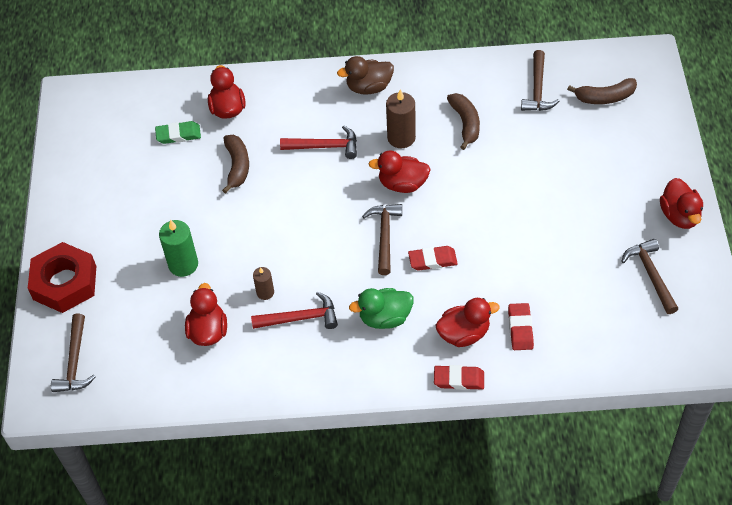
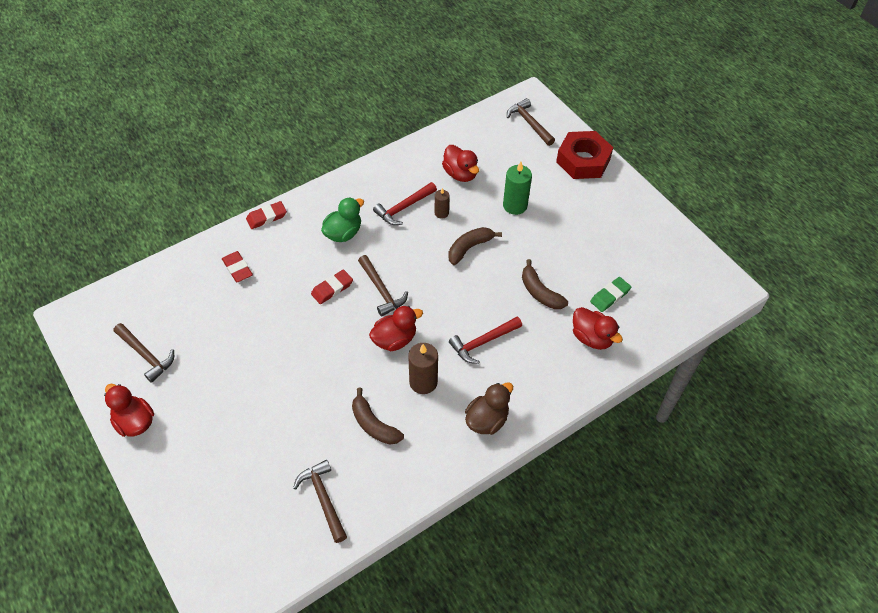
camera: 145 degrees right, 0 degrees up
(464, 334) = (278, 247): red duck -> none
(605, 97) = (250, 523): brown banana -> brown banana (469, 248)

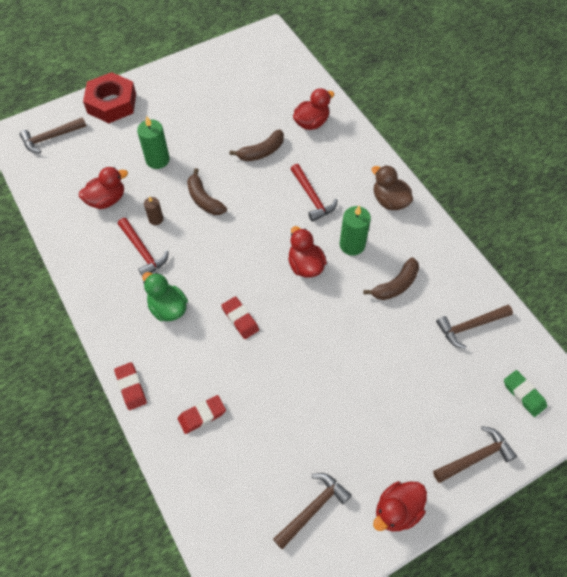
camera: 85 degrees left, 5 degrees up
(381, 290) = (247, 274): brown hammer -> brown hammer (476, 457)
(423, 382) = (352, 245): brown candle -> green candle
(610, 296) = (270, 105): green eraser -> green eraser (524, 394)

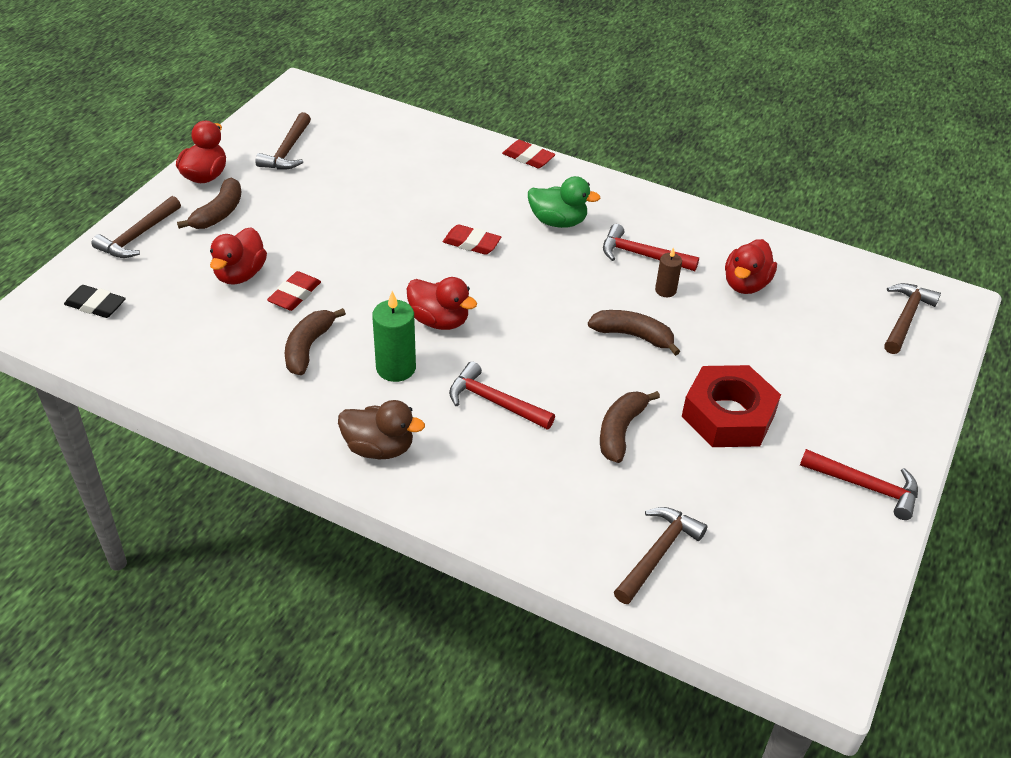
camera: 145 degrees right, 15 degrees down
(112, 103) = (899, 398): red nut -> red nut (728, 415)
(157, 160) = (745, 354): green candle -> none
(178, 77) = (866, 487): none -> red hammer
(202, 415) = (441, 165): red eraser -> red eraser (294, 294)
(311, 123) = (588, 514): red duck -> red duck (240, 274)
(403, 452) = (219, 213): none -> brown banana
(470, 326) = (188, 343): brown hammer -> brown hammer (658, 553)
(524, 394) = (95, 305): green eraser -> black eraser

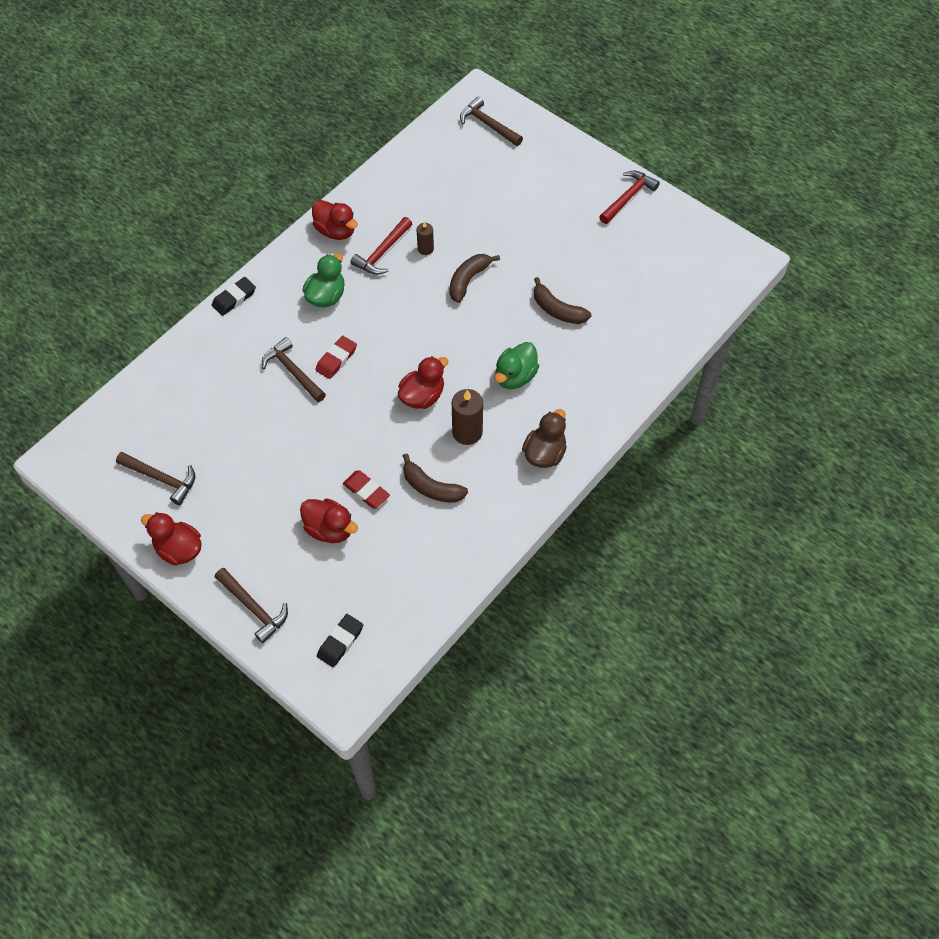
camera: 75 degrees left, 15 degrees up
(219, 213) = (239, 541): brown banana -> none
(396, 368) = (467, 432): green candle -> brown candle
(494, 402) = (515, 376): red hammer -> green duck
(528, 158) = (234, 298): red eraser -> black eraser
(658, 553) = (661, 316): brown hammer -> brown hammer (293, 371)
(728, 415) = (556, 248): red nut -> none
(746, 284) = (431, 200): red duck -> red duck (336, 231)

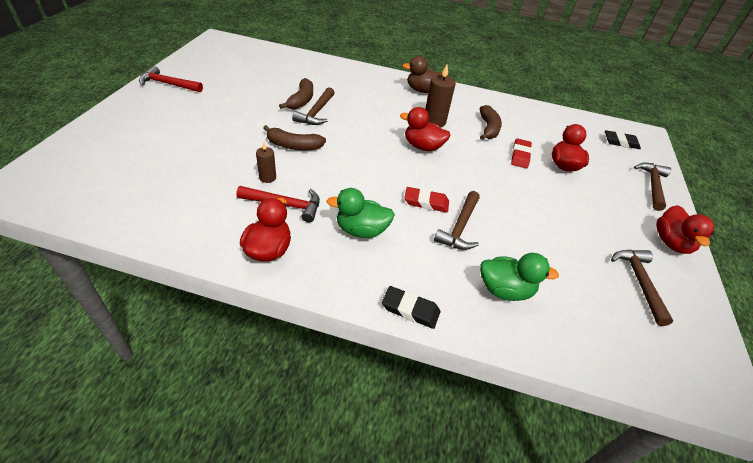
camera: 120 degrees left, 15 degrees down
(488, 125) = (70, 171): brown hammer -> brown hammer (316, 112)
(515, 376) = (373, 109): green duck -> green duck (505, 290)

